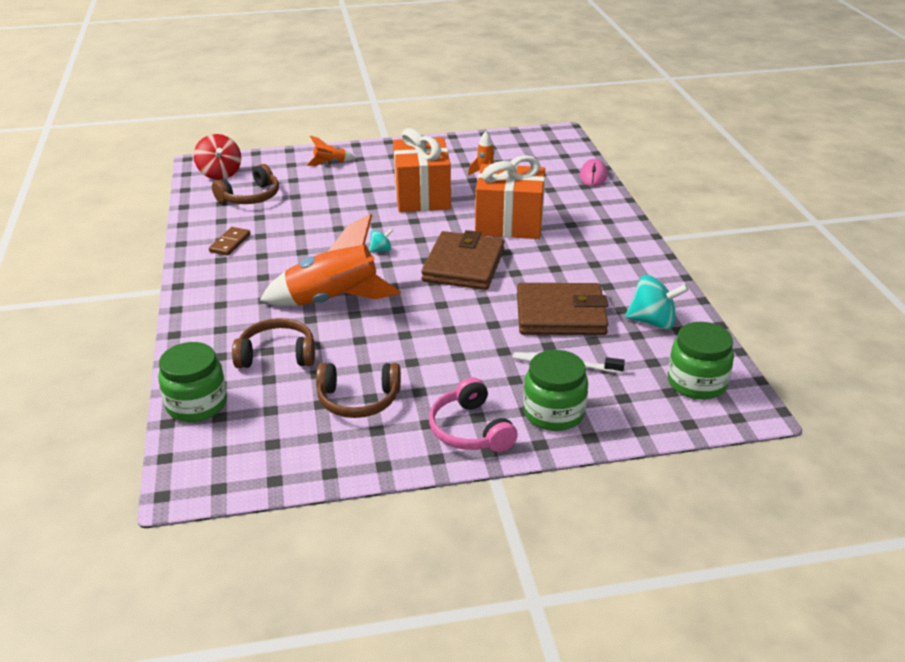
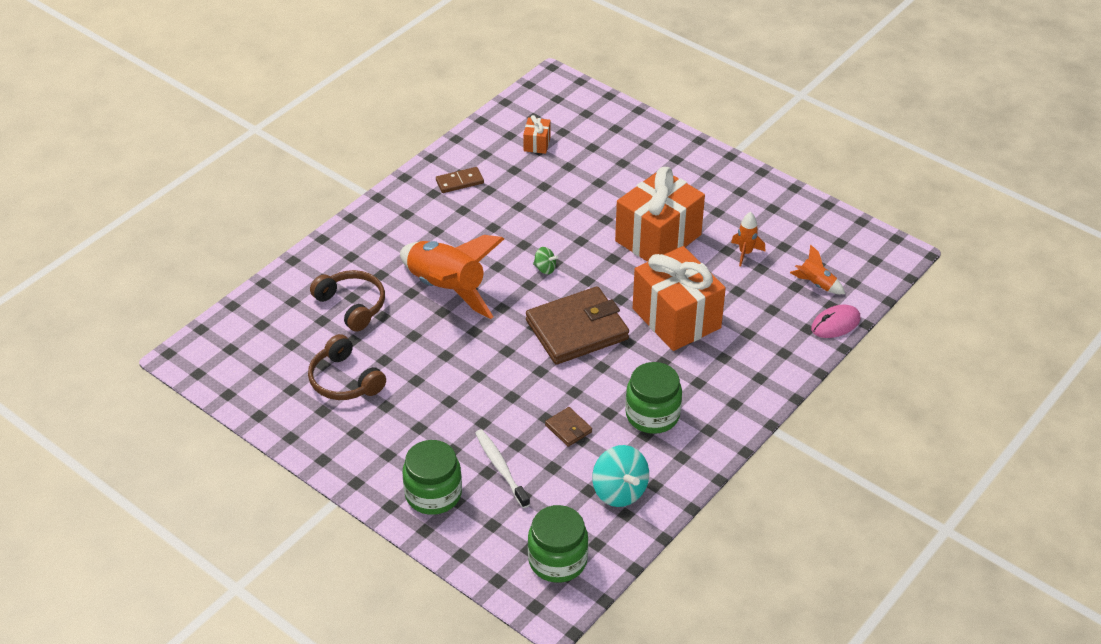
camera: 50 degrees right, 10 degrees up
(197, 404) = (262, 305): green jar -> green jar (652, 415)
(220, 174) = (551, 102): red spinning top -> none
(250, 197) = (537, 144): brown headphones -> orange gift
(330, 163) = (646, 148): orange rocket -> orange rocket (816, 284)
(381, 250) = (545, 268): turquoise spinning top -> green spinning top
(470, 430) = (369, 459): pink headphones -> none
(560, 314) = (568, 428): brown wallet -> brown wallet, size x0.43

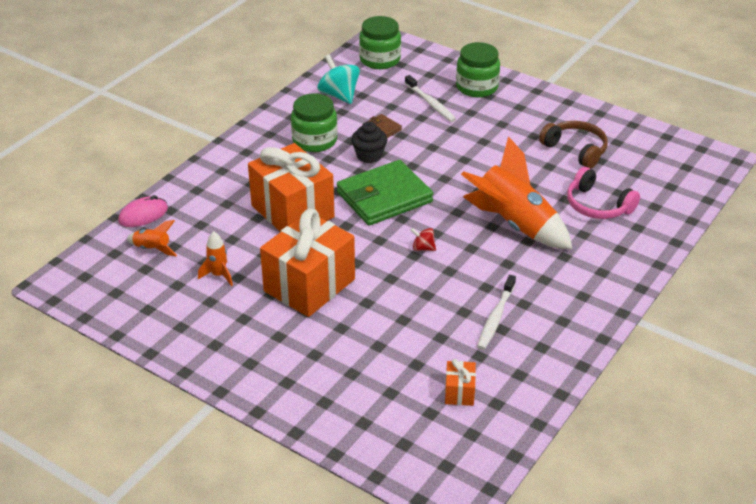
camera: 175 degrees right, 5 degrees down
(352, 305) = (597, 205): brown headphones -> pink headphones
(459, 182) = (537, 336): brown domino -> none
(491, 199) = (496, 317): none -> white toothbrush
(545, 268) = (423, 248): green spinning top -> red spinning top
(577, 330) = (384, 197): brown wallet -> green wallet
(588, 387) = (369, 156): none -> black cupcake

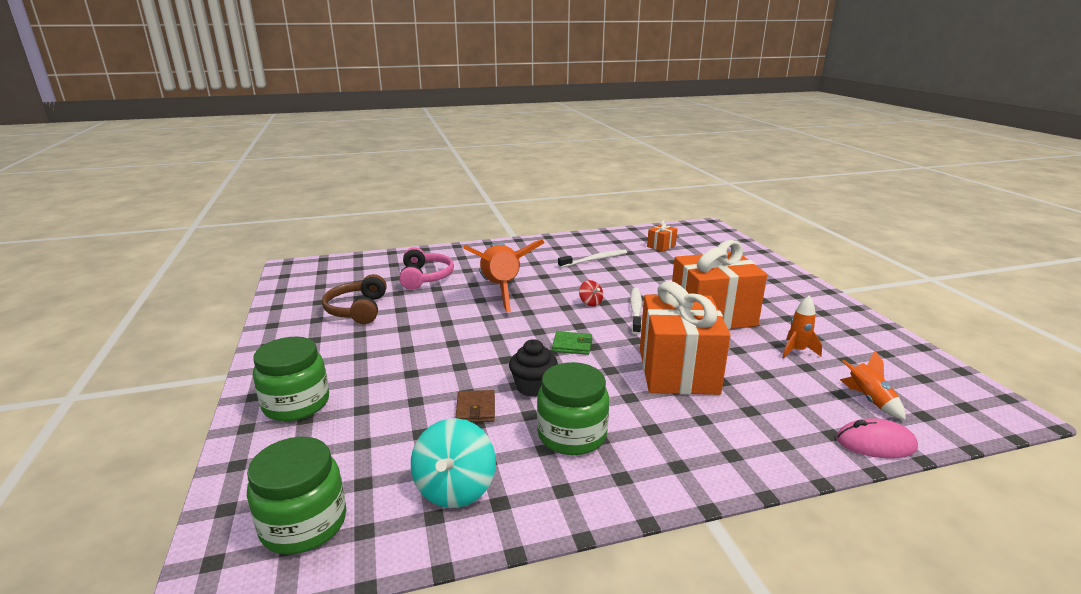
camera: 140 degrees left, 15 degrees down
(384, 197) = (572, 345): green wallet -> green wallet, size x0.43
(430, 103) = (376, 412): white toothbrush -> white toothbrush (635, 311)

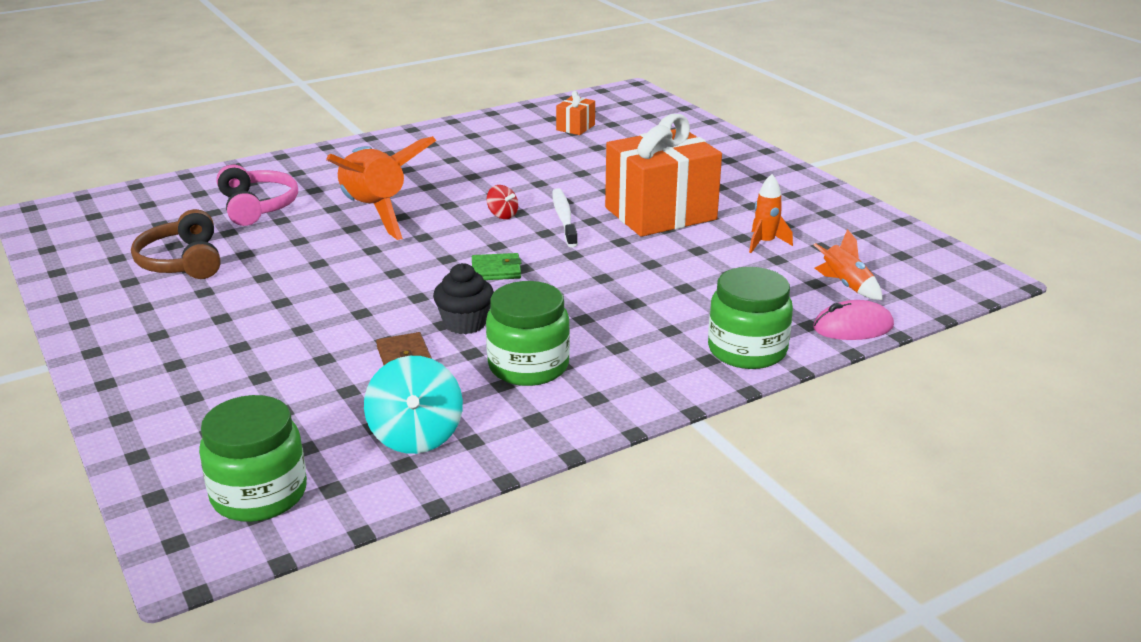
camera: 15 degrees left, 5 degrees up
(296, 404) = (170, 383): green jar -> green jar (747, 350)
(594, 260) = (489, 156): white toothbrush -> none
(677, 371) = (632, 283): orange gift -> none

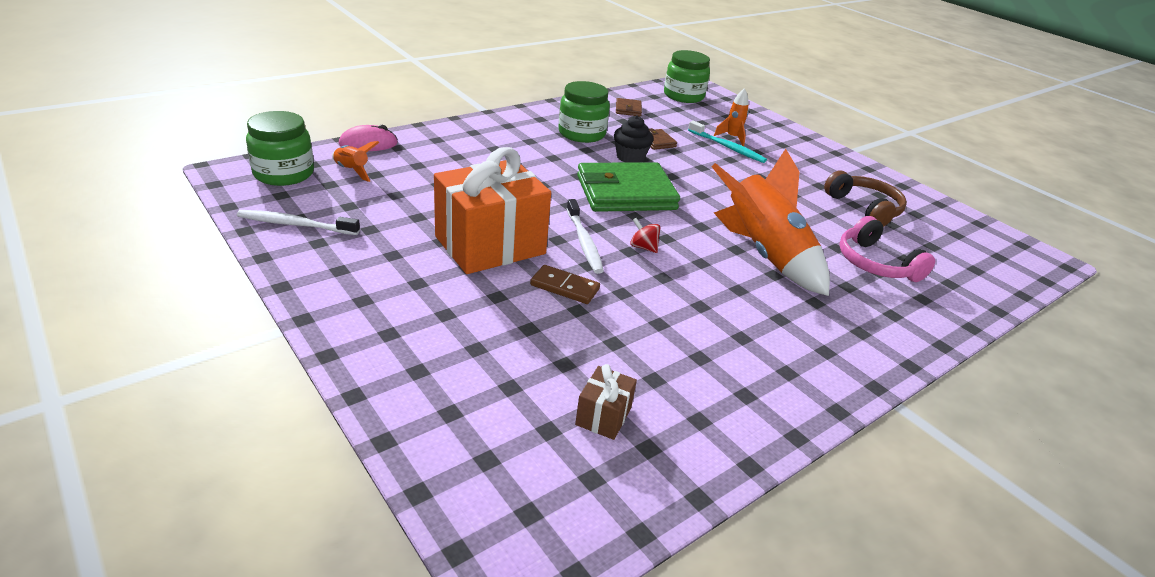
camera: 170 degrees right, 5 degrees up
(286, 352) = (727, 147): none -> turquoise toothbrush
(416, 436) = (628, 109): turquoise spinning top -> brown wallet
(496, 270) = (625, 193): green wallet -> green wallet, size x2.34
(575, 127) = (603, 416): orange gift -> brown gift
(590, 185) = (565, 287): none -> brown domino
(747, 350) = (447, 135): green jar -> green jar (284, 174)
(765, 243) = (399, 209): orange rocket -> orange rocket (732, 138)
(858, 226) = (296, 225): none -> white toothbrush

